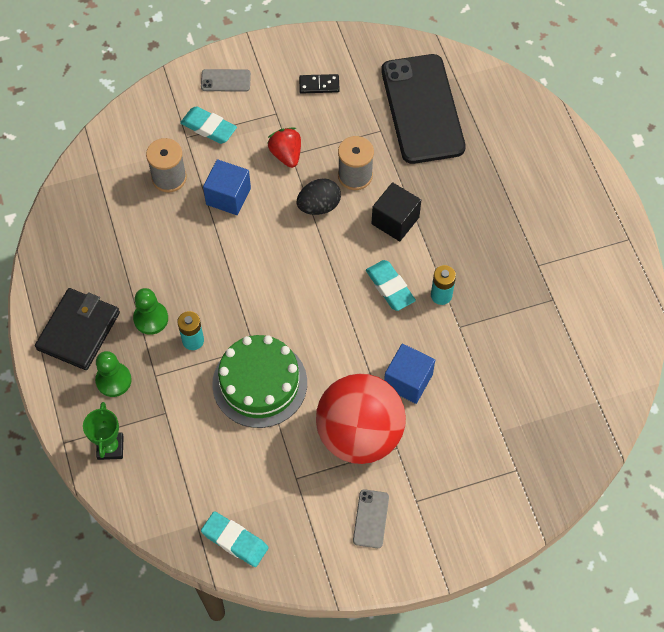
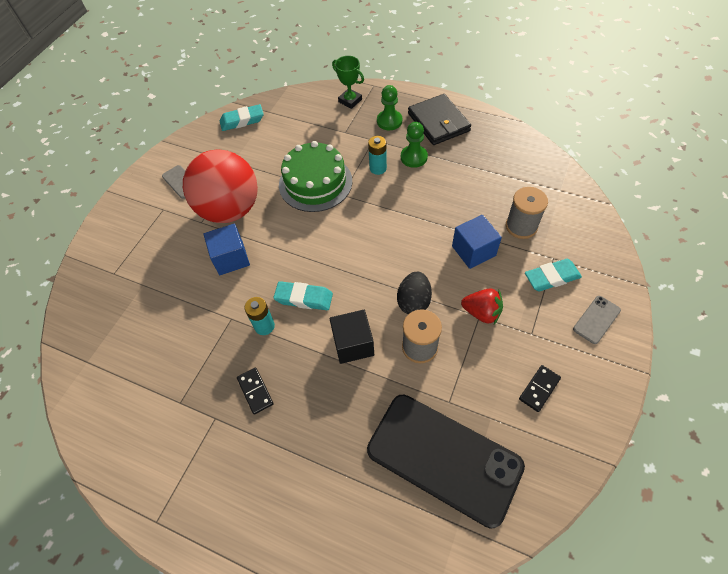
camera: 135 degrees right, 5 degrees down
(494, 256) = (255, 391): none -> black domino

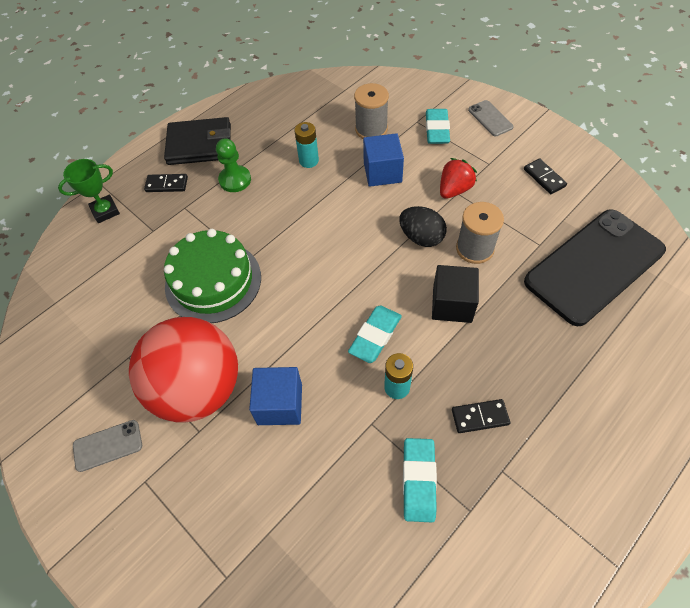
camera: 70 degrees left, 0 degrees up
(242, 120) = (46, 339): turquoise eraser -> turquoise eraser (418, 481)
(378, 168) = (230, 215): turquoise battery -> turquoise battery (309, 161)
(389, 121) = (166, 184): green pawn -> black domino

